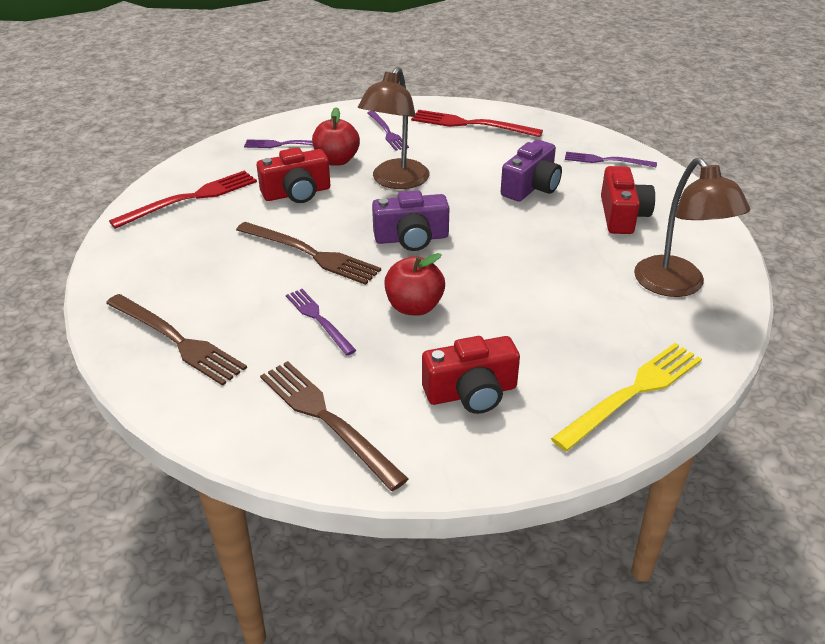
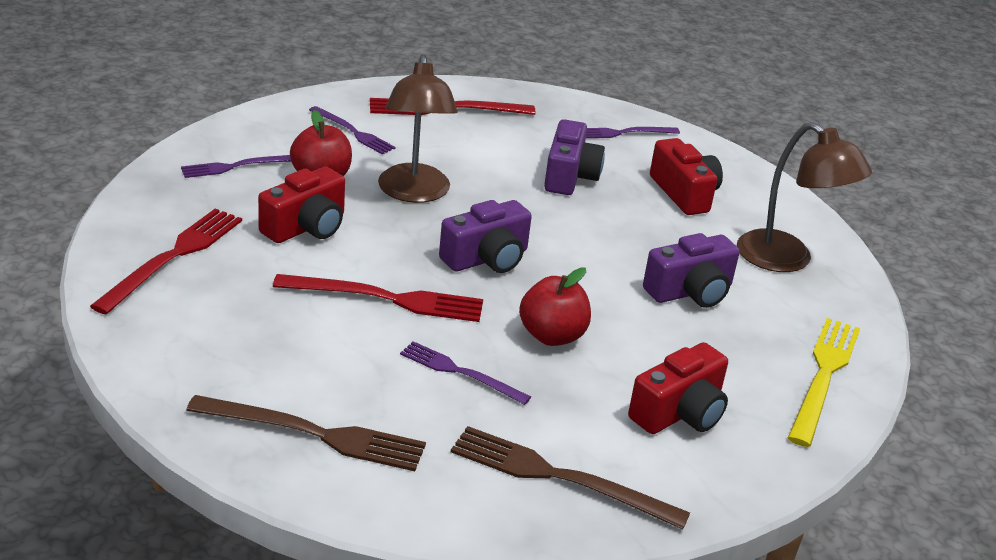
camera: 30 degrees left, 5 degrees down
(309, 254) = (385, 299): brown fork -> red fork
(563, 295) = (690, 292): none -> purple camera

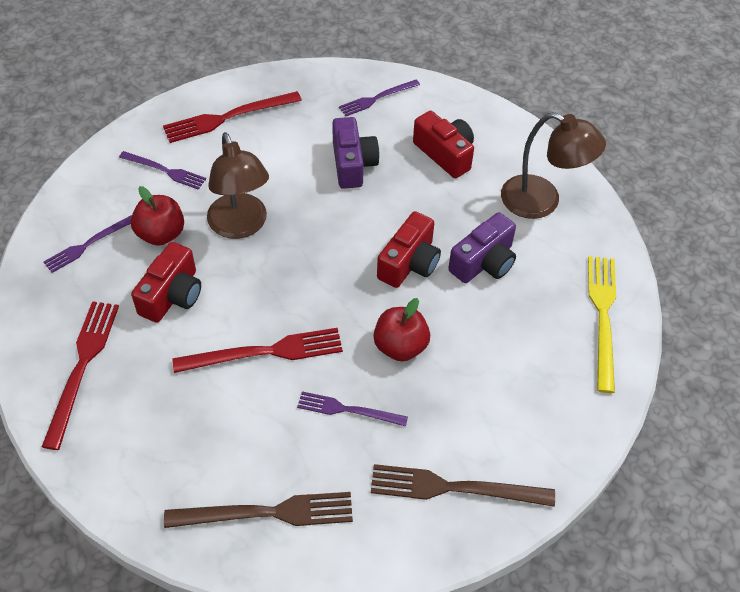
camera: 15 degrees left, 20 degrees up
(487, 258) = (323, 280): purple camera -> none
(679, 413) = (516, 392): red camera -> red camera (409, 263)

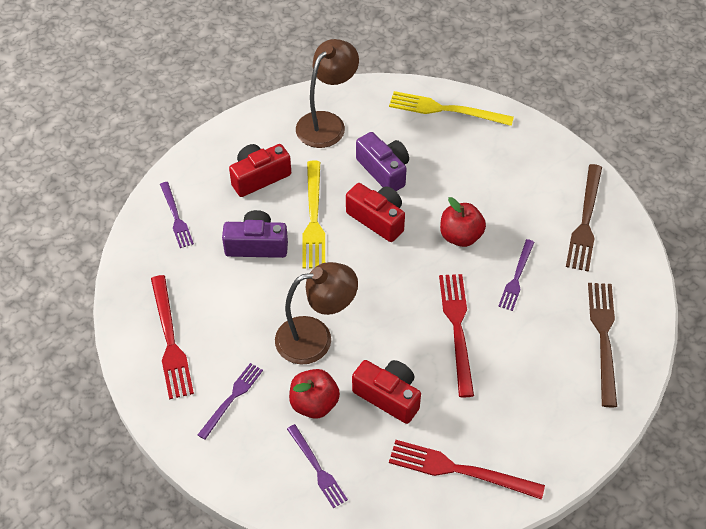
camera: 80 degrees left, 0 degrees up
(399, 206) = (313, 218): none -> yellow fork

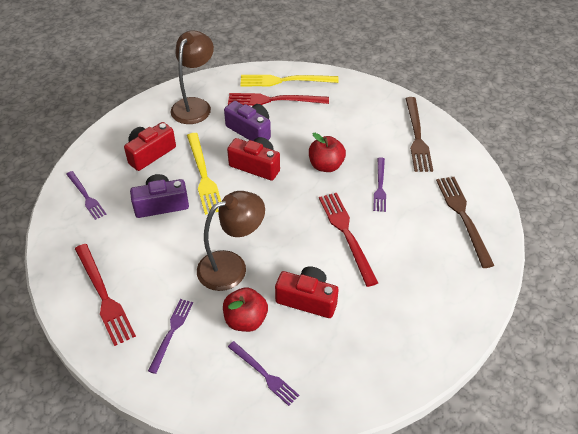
camera: 15 degrees left, 5 degrees down
(461, 470) = (388, 346): red fork -> red fork (274, 100)

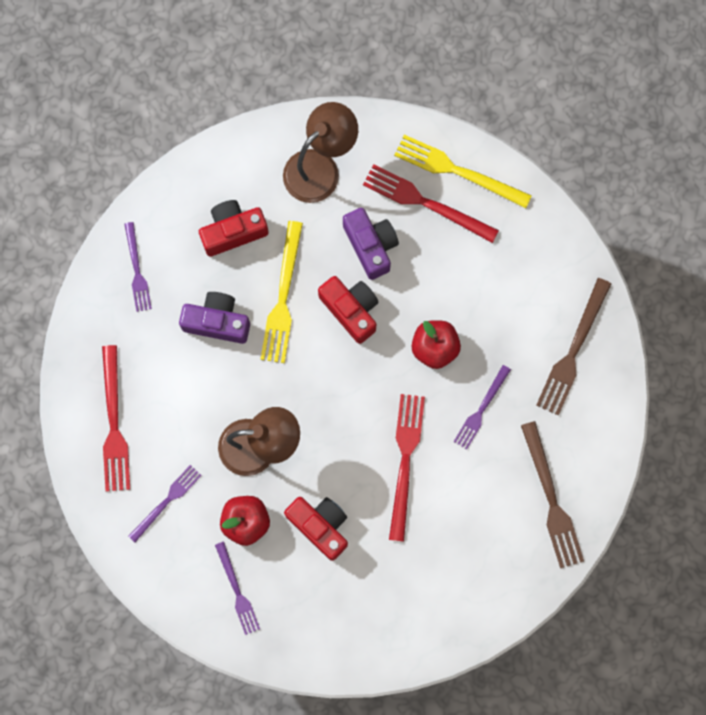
camera: 25 degrees right, 30 degrees up
(463, 217) = (551, 499): brown fork -> brown fork turned 150 degrees clockwise

